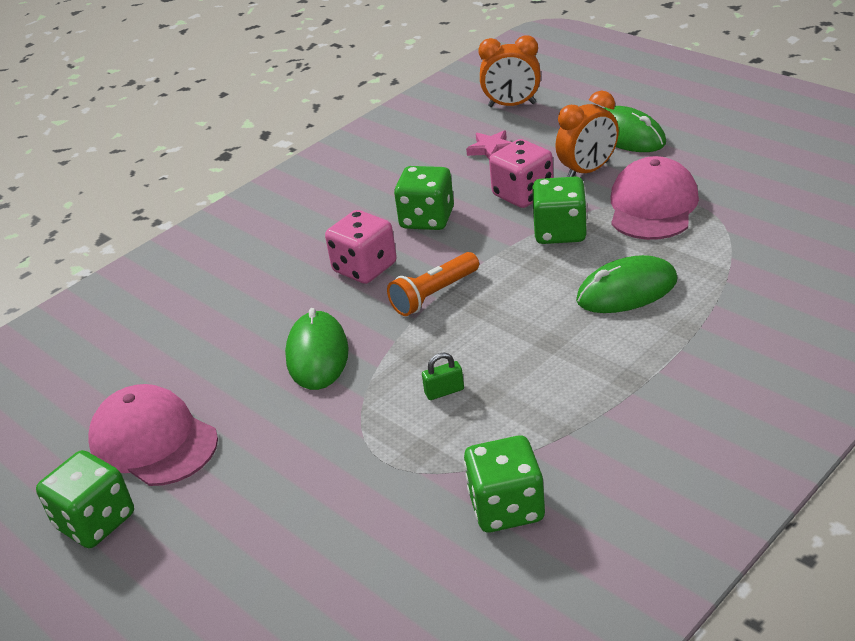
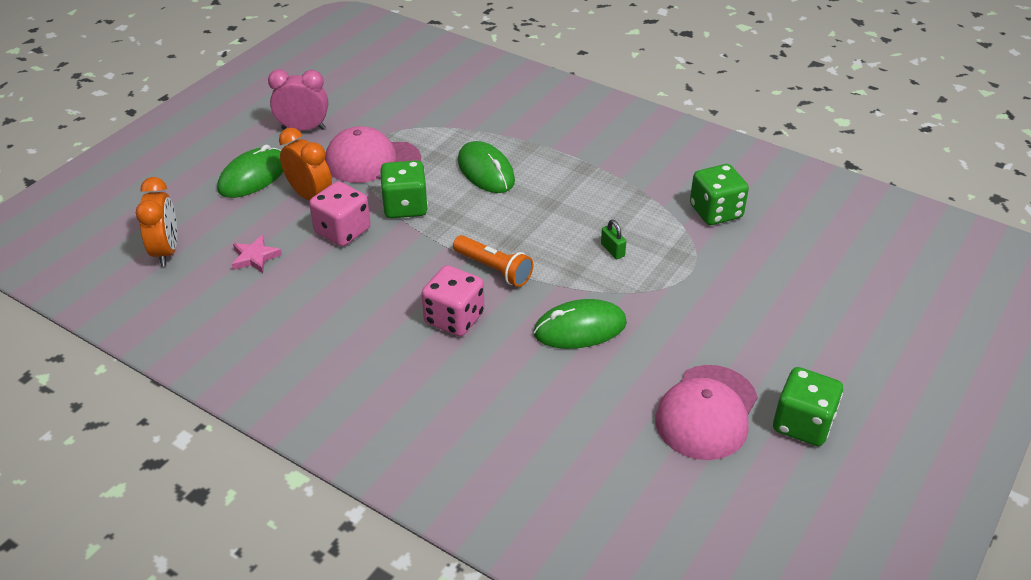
camera: 105 degrees left, 5 degrees up
(427, 219) = (376, 287): green dice -> none
(721, 157) = (303, 129): none -> pink clock

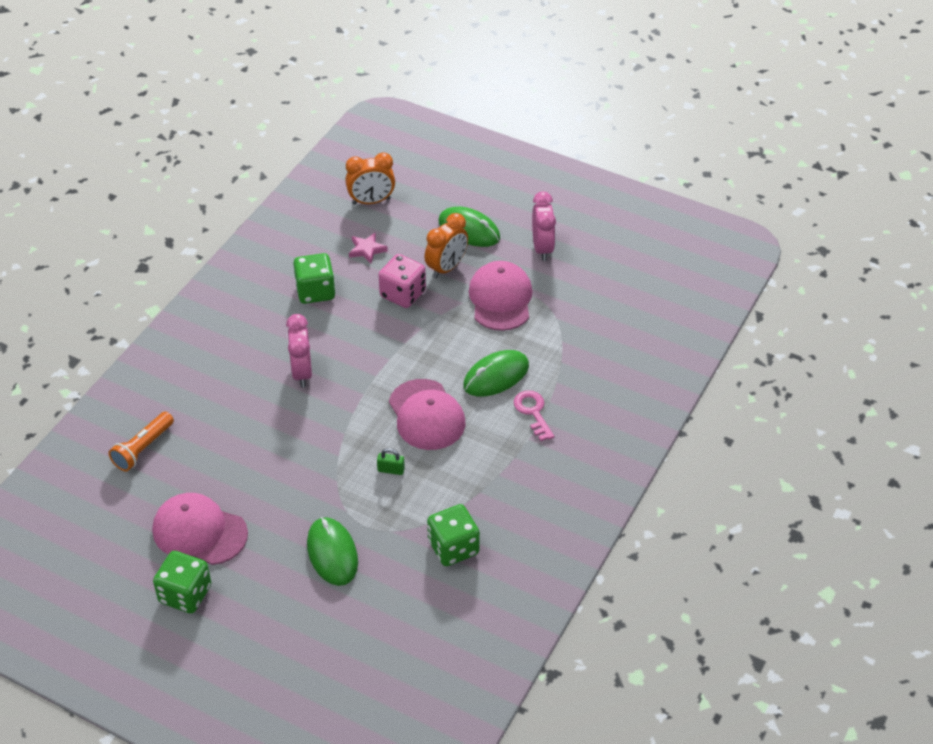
camera: 85 degrees right, 5 degrees up
(405, 206) = (438, 328): green dice -> green dice (315, 291)
(454, 318) = (302, 372): pink dice -> pink clock
(494, 269) = (361, 392): orange flashlight -> orange flashlight (143, 448)
(535, 221) = (426, 415): none -> pink cap
(540, 151) = (533, 412): none -> pink key
(580, 328) = (292, 450): green mouse -> green mouse (332, 553)
(612, 250) = (391, 470): green padlock -> green padlock turned 45 degrees clockwise

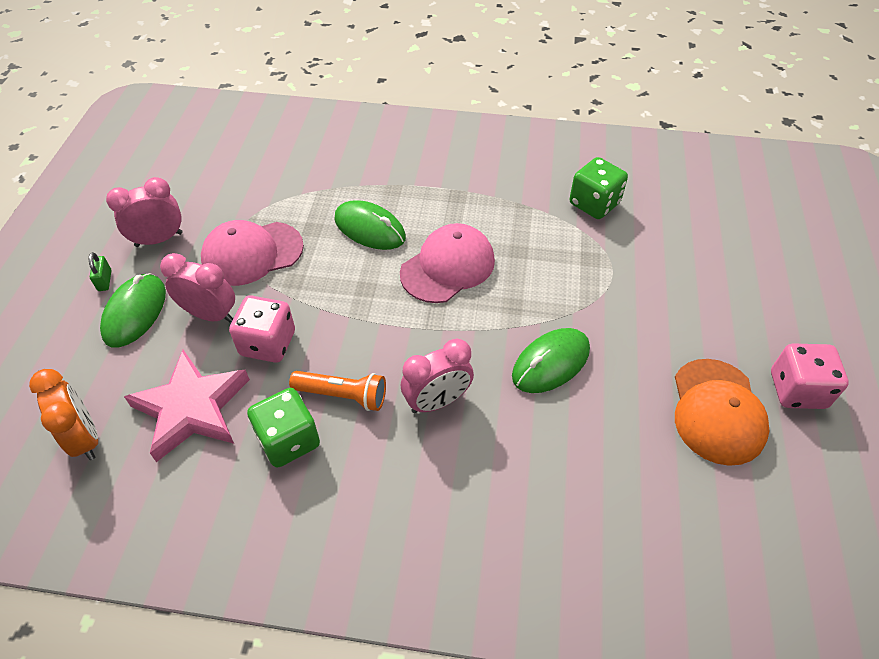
camera: 110 degrees left, 5 degrees up
(143, 448) = (647, 534): orange flashlight -> orange flashlight (342, 395)
(185, 594) = (797, 390): green dice -> pink dice
(199, 532) = (717, 411): pink cap -> orange cap
(332, 553) = (660, 285): green mouse -> green mouse (551, 363)
(367, 250) = (192, 408): pink star -> pink star, size x2.13
(391, 470) = (534, 273): green padlock -> green padlock (104, 280)
(446, 268) = (210, 314): orange clock -> pink clock
(533, 412) = (406, 191): pink key -> none

